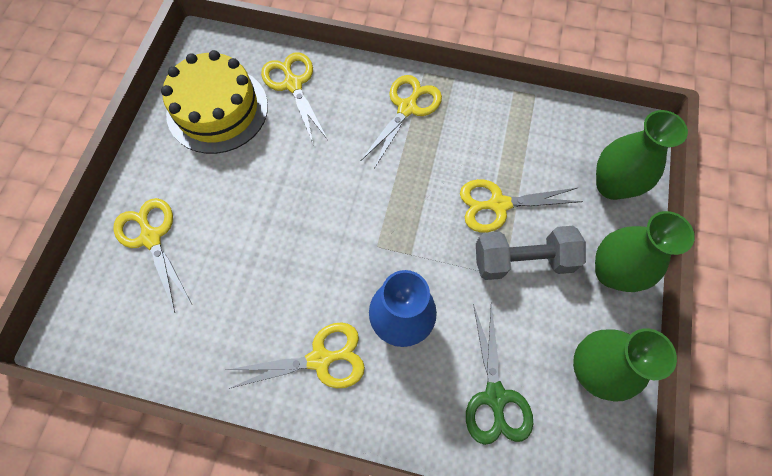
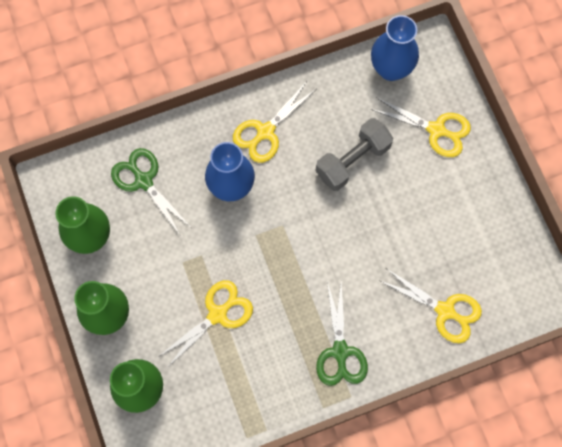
camera: 145 degrees right, 5 degrees up
(130, 336) = (391, 69): none -> blue vase
(217, 109) = (482, 249): yellow cake -> none
(407, 108) = (340, 351): yellow scissors -> green scissors
(522, 260) = (176, 282): grey dumbbell -> grey dumbbell (352, 160)

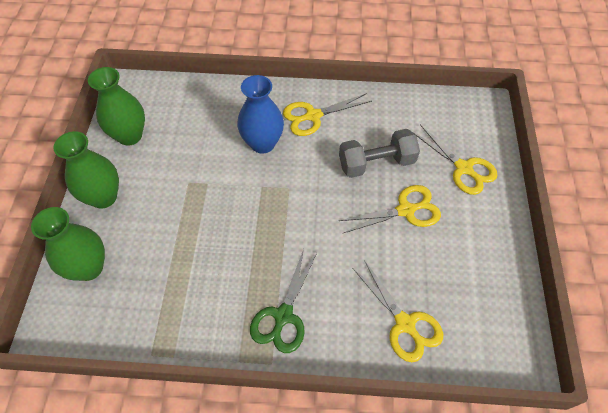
camera: 25 degrees right, 15 degrees down
(144, 181) = (196, 113): green scissors -> none
(217, 314) = (191, 235): yellow scissors -> yellow scissors (405, 210)
(391, 69) = (442, 110): blue vase -> none

